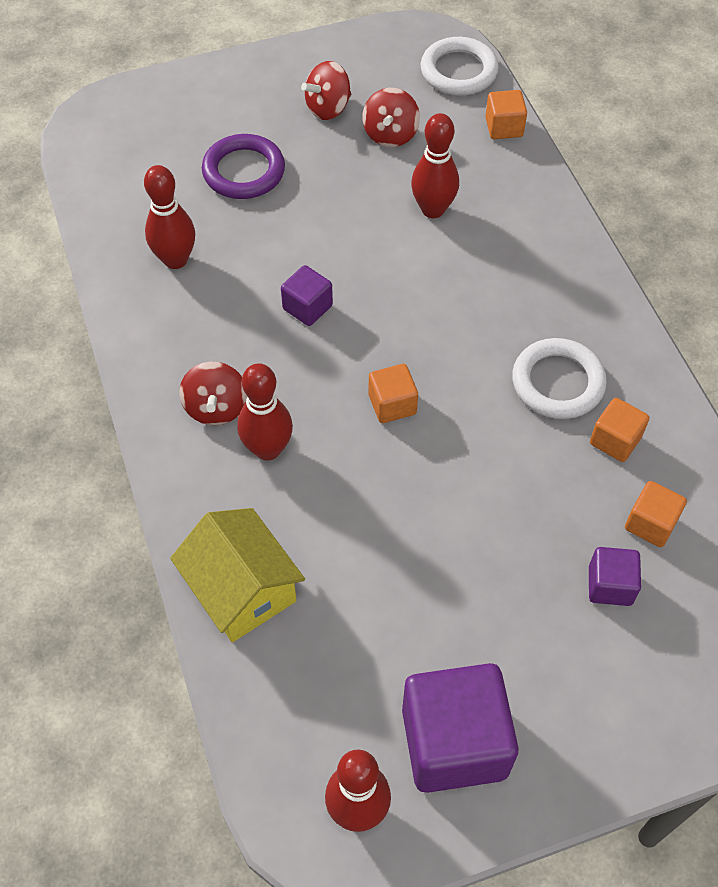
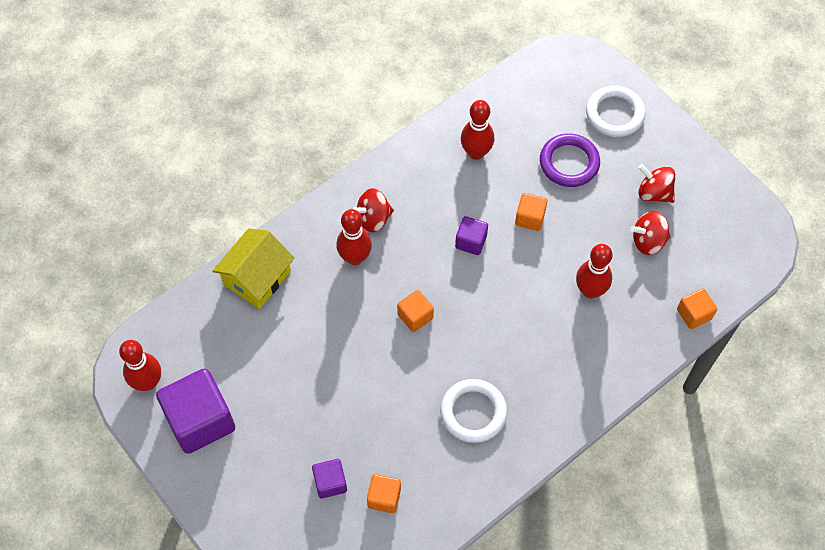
camera: 70 degrees right, 5 degrees up
(458, 71) = (737, 266): white ring -> white ring (614, 114)
(615, 440) = (440, 460): orange cube -> orange cube (530, 218)

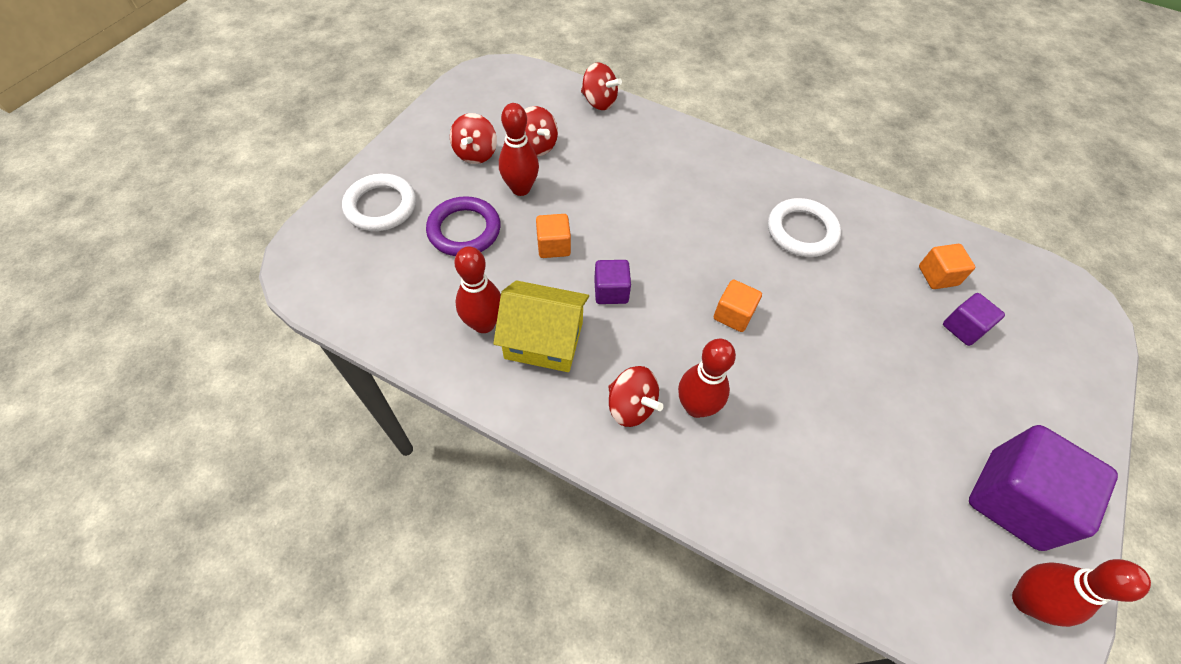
camera: 115 degrees left, 5 degrees down
(257, 278) = (793, 520): yellow house -> yellow house (544, 340)
(590, 290) = (615, 176): red bowling pin -> red bowling pin (521, 189)
(694, 314) = (599, 102): orange cube -> red spinning top

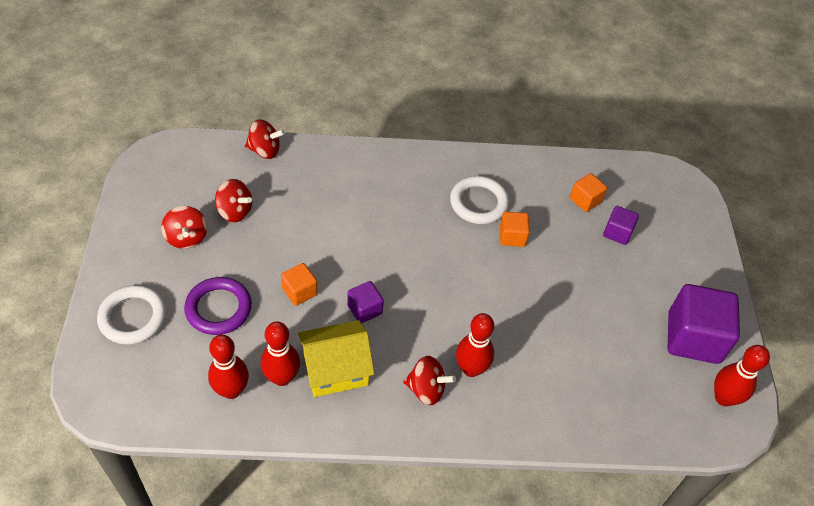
camera: 30 degrees left, 5 degrees down
(521, 189) = (244, 254): red bowling pin -> red bowling pin (231, 390)
(733, 315) = (462, 289): orange cube -> orange cube (512, 237)

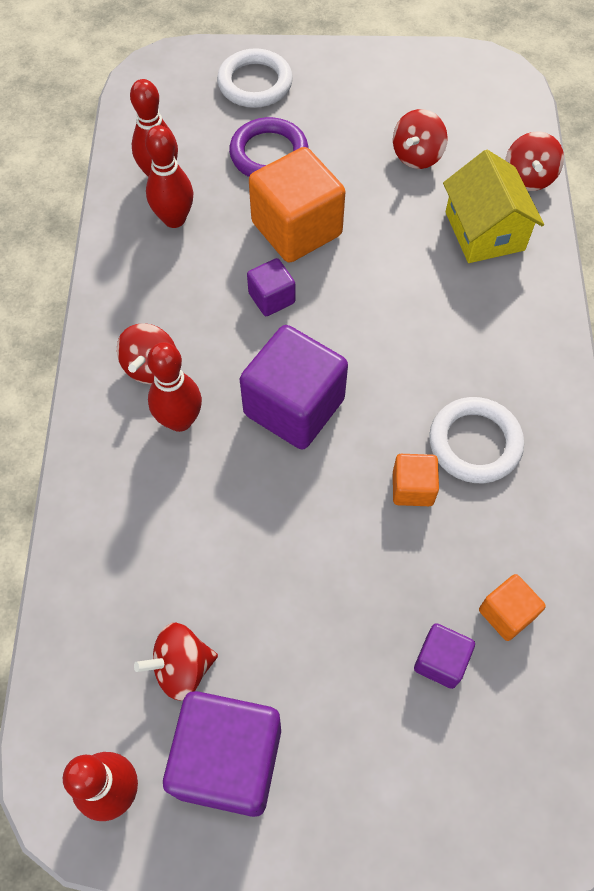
camera: 95 degrees right, 10 degrees up
(187, 237) = (370, 115): red spinning top -> red spinning top (182, 667)
(299, 291) = (296, 229): orange cube -> orange cube, size x1.99
(335, 369) = (183, 270): yellow house -> yellow house (484, 231)
(457, 298) = (294, 407): none -> purple cube

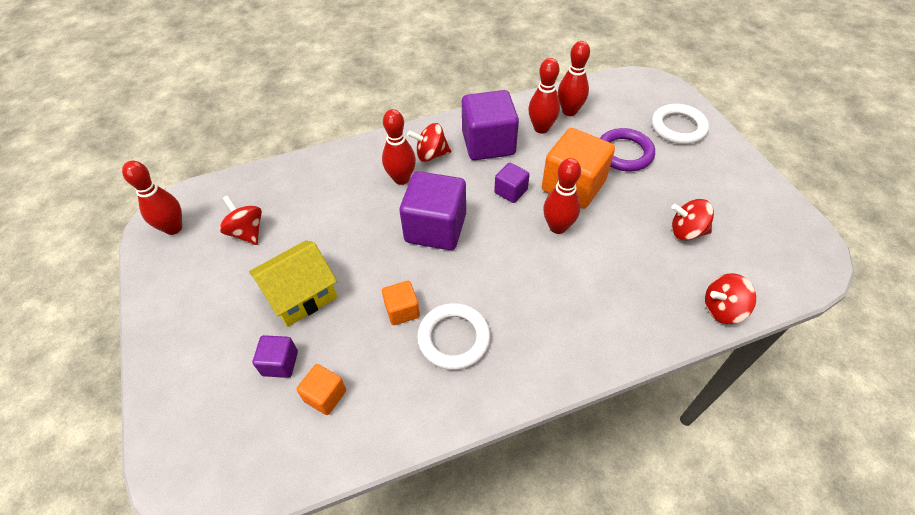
camera: 70 degrees right, 10 degrees down
(228, 760) = (196, 271): purple cube -> purple cube (488, 143)
(355, 272) = (557, 227): none -> red bowling pin
(484, 231) = (647, 293): yellow house -> yellow house (301, 295)

